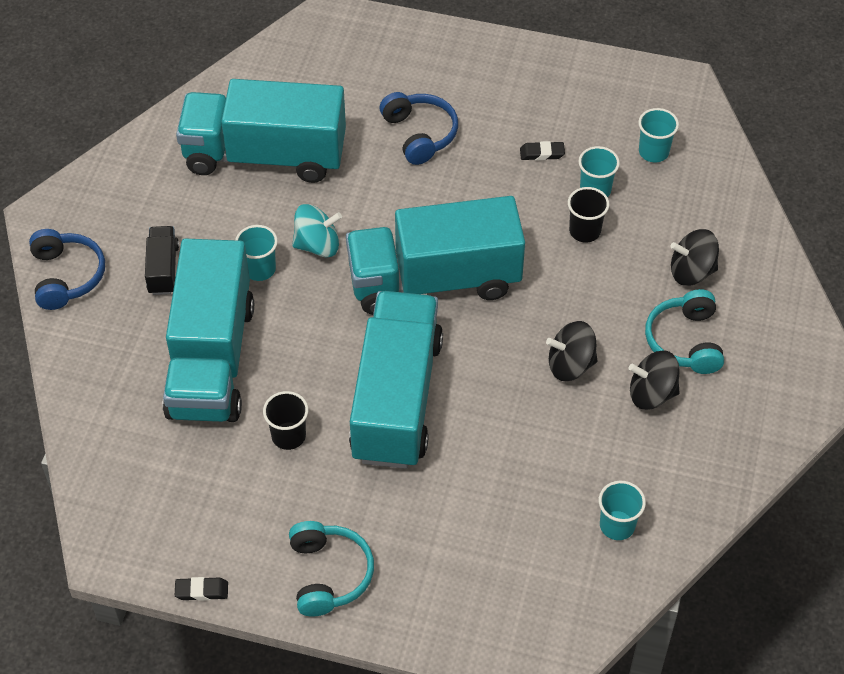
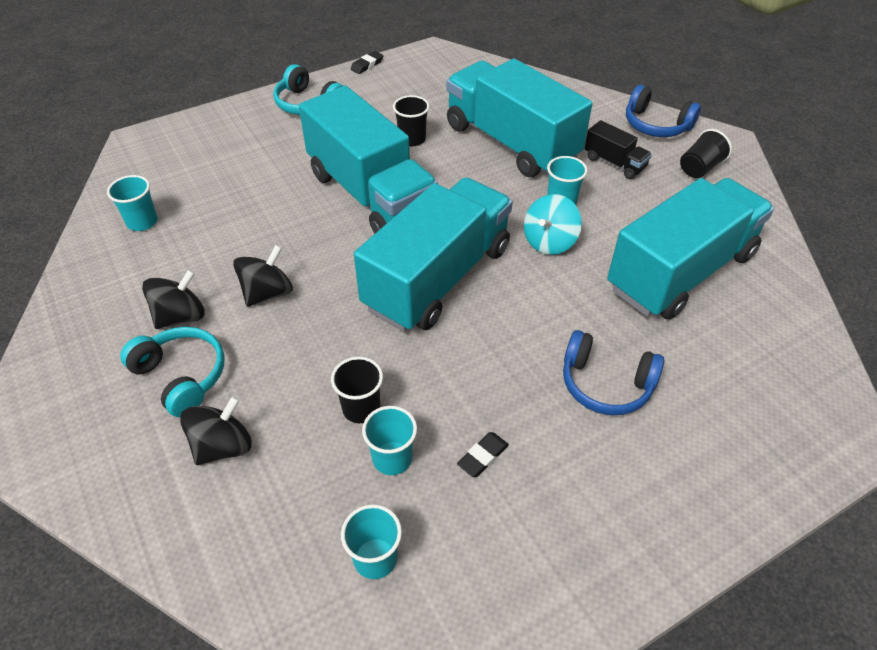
camera: 135 degrees right, 5 degrees down
(109, 212) = (699, 168): none -> black cup

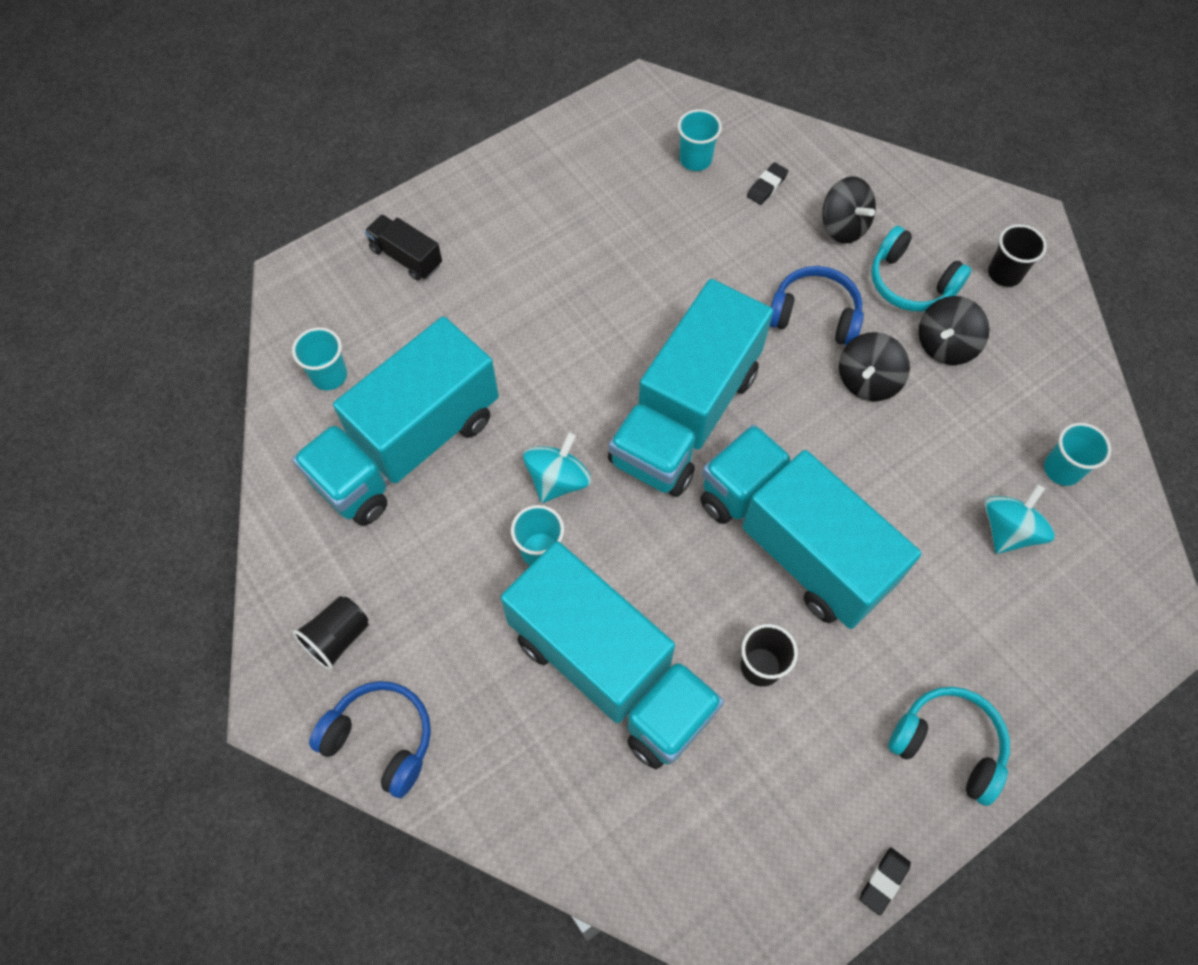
camera: 175 degrees right, 15 degrees up
(209, 191) = (1008, 530): none -> turquoise spinning top
(223, 446) = (843, 226): black spinning top -> black spinning top turned 75 degrees counterclockwise
(361, 408) = (734, 266): black cup -> black cup (1004, 273)
(392, 458) = (697, 227): turquoise cup -> turquoise cup (329, 375)
(483, 456) = (621, 235): black eraser -> black eraser (767, 186)
(605, 384) = (509, 306): blue headphones -> blue headphones (814, 315)
(614, 163) = (459, 638): black truck -> black truck (406, 257)

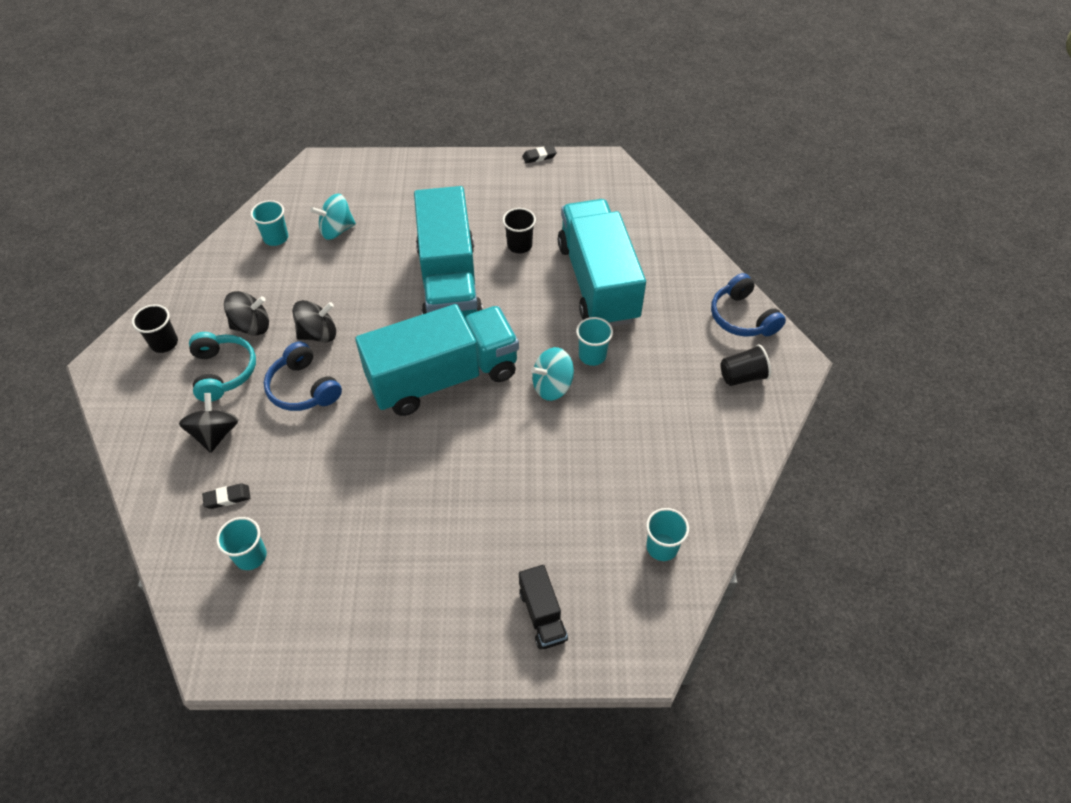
camera: 145 degrees left, 10 degrees down
(407, 447) = (635, 461): turquoise truck -> none
(948, 745) = (463, 178): turquoise headphones -> none

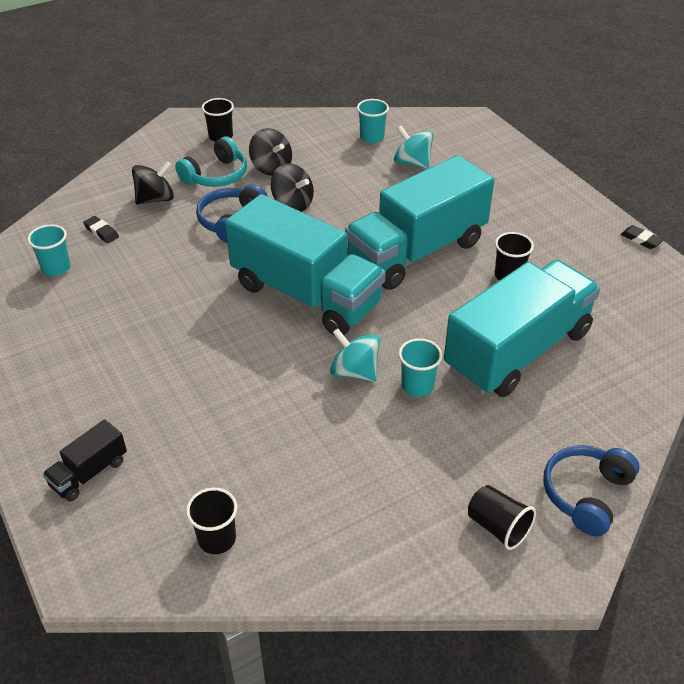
camera: 60 degrees right, 10 degrees down
(662, 547) = (217, 539): turquoise cup -> black cup

